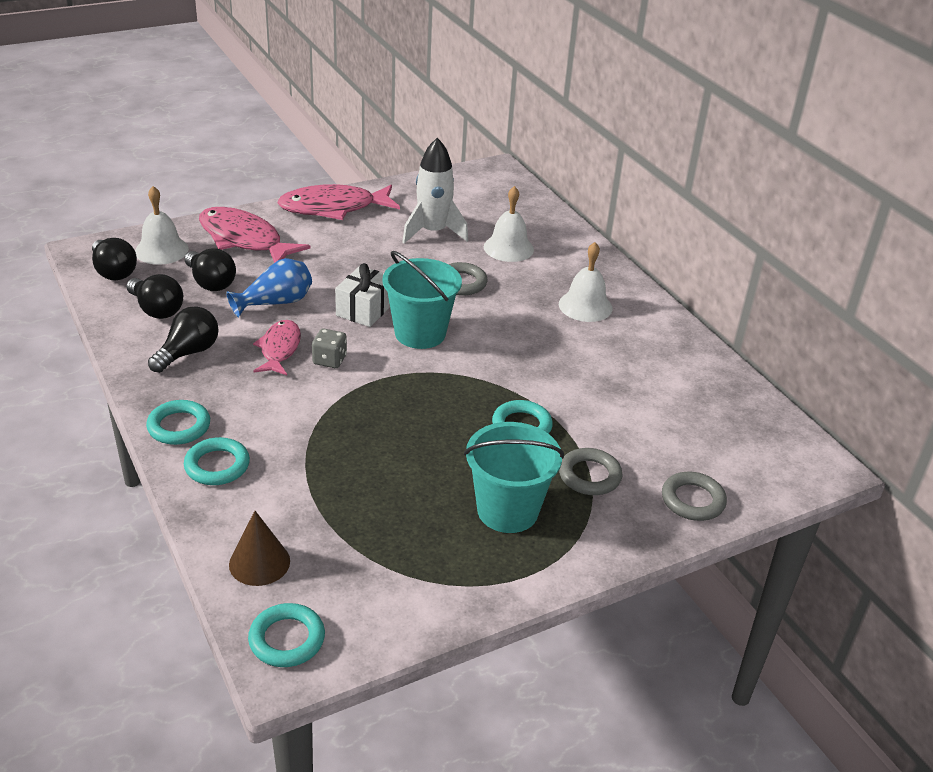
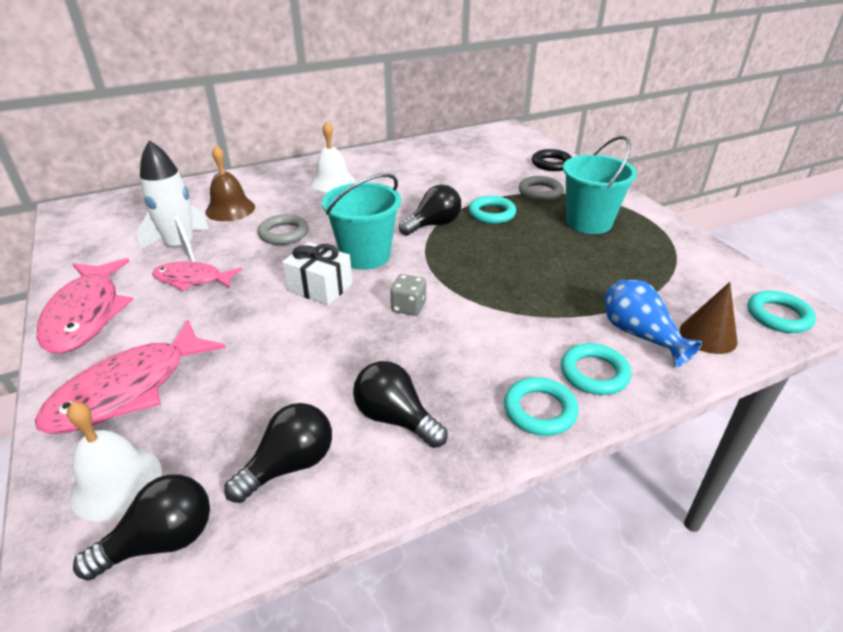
camera: 85 degrees left, 0 degrees up
(210, 282) = (232, 414): black light bulb -> black light bulb (433, 224)
(275, 303) = (295, 350): blue vase -> blue vase (639, 335)
(279, 349) = (388, 342): pink fish -> pink fish (192, 279)
(508, 248) = (230, 209): white bell -> brown bell
(692, 500) = (551, 164): grey ring -> black ring

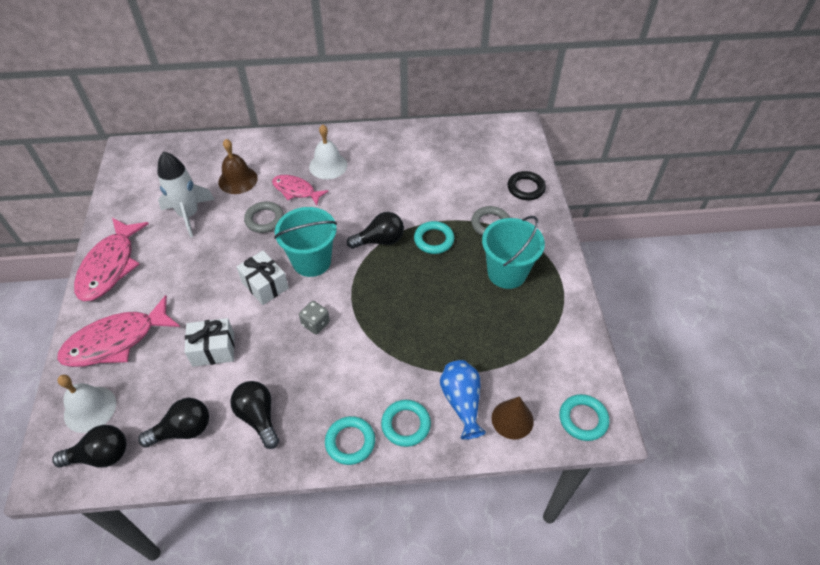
camera: 20 degrees right, 15 degrees up
(192, 279) = (185, 251): pink fish -> pink fish (296, 190)
(285, 363) = (213, 349): none -> white gift

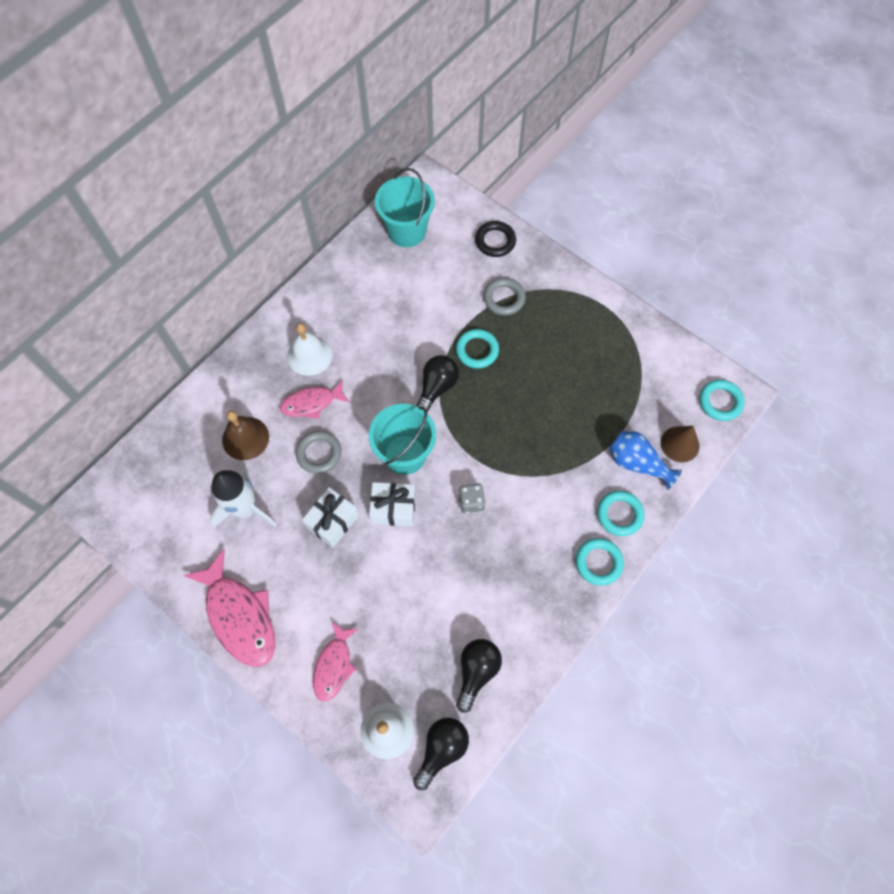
camera: 45 degrees left, 15 degrees up
(116, 341) = (334, 665): pink fish -> pink fish, size x0.61
(213, 349) = (420, 595): white gift -> white gift (332, 521)
(258, 417) = (517, 609): black light bulb -> none
(507, 273) = (560, 332): turquoise bucket -> turquoise bucket (407, 231)

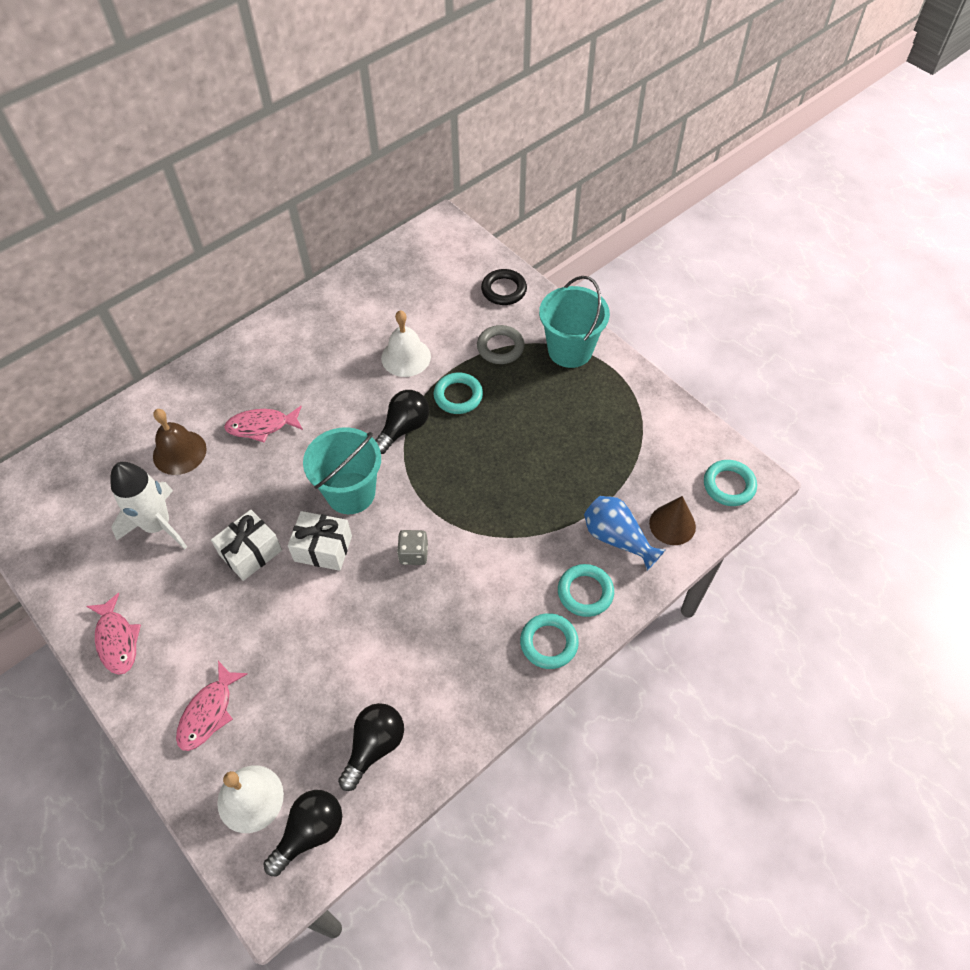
camera: 10 degrees right, 10 degrees down
(239, 616) = (117, 640): pink fish -> pink fish, size x0.61
(309, 355) = (272, 378): white bell -> white bell (406, 357)
(319, 453) = (255, 479): grey ring -> none
(407, 231) = (410, 269): turquoise bucket -> turquoise bucket (570, 350)

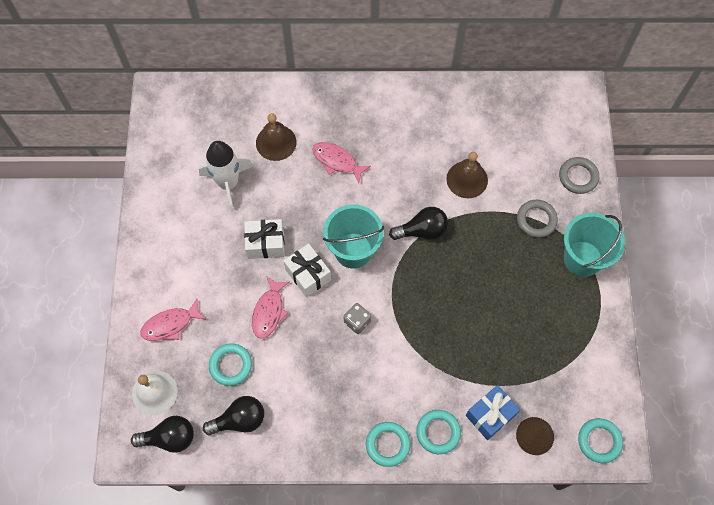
camera: 40 degrees right, 10 degrees up
(117, 640) = (155, 240): pink fish -> pink fish (269, 311)
(406, 357) = (467, 179): white bell -> brown bell
(458, 396) = (476, 234): turquoise ring -> turquoise ring (230, 365)
(504, 290) = (578, 177): black ring -> grey ring
(617, 538) = (490, 415): blue vase -> blue gift

